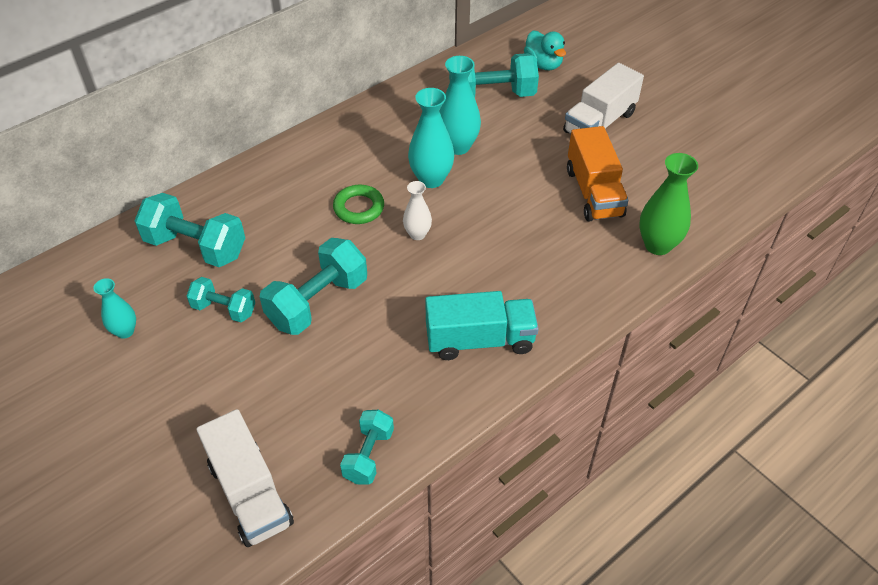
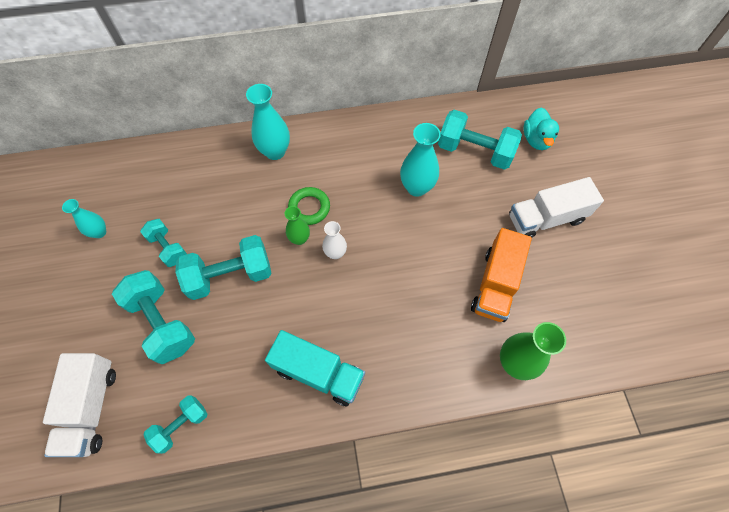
camera: 30 degrees right, 15 degrees up
(196, 247) = (183, 186): turquoise dumbbell -> turquoise dumbbell (162, 323)
(369, 238) = (299, 239): none -> green vase
(431, 179) = (377, 208): turquoise vase -> turquoise vase (275, 151)

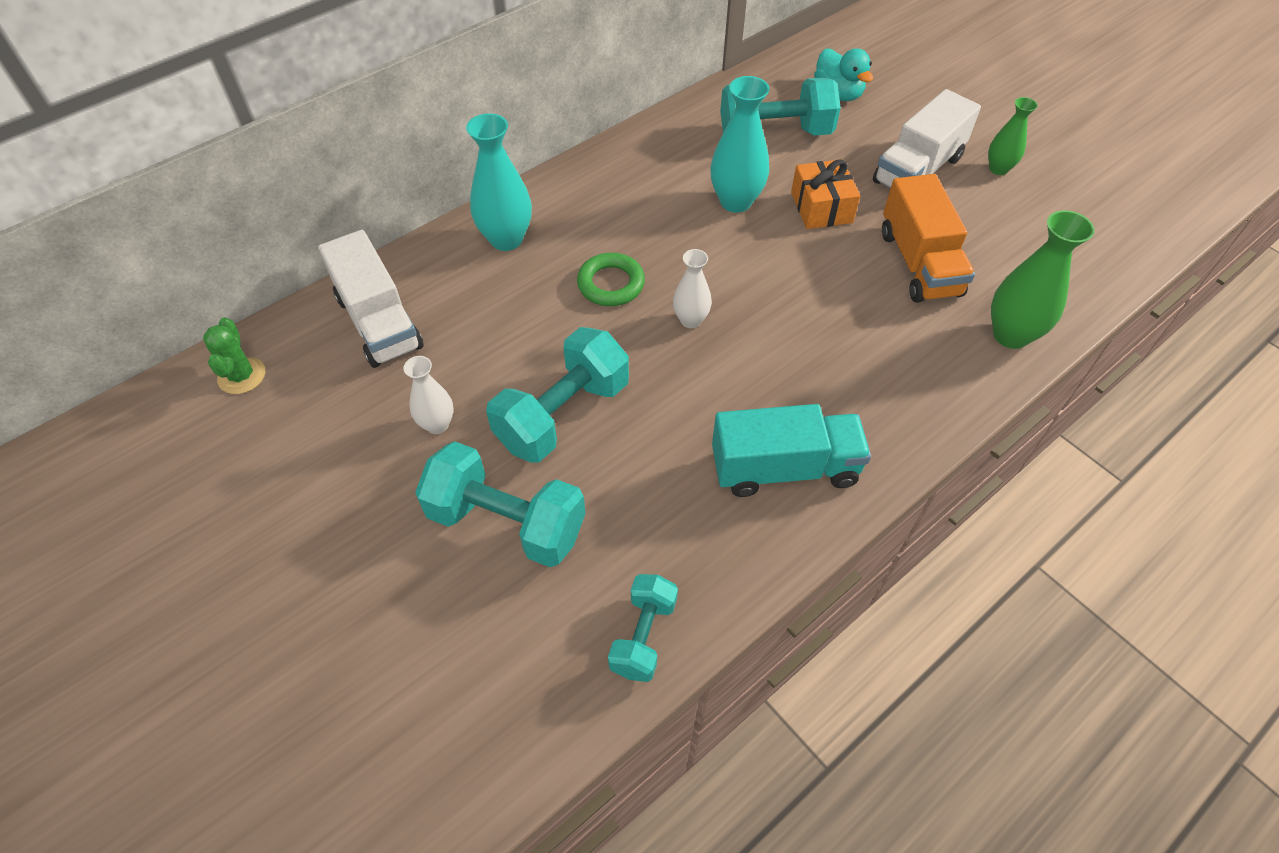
camera: 30 degrees left, 10 degrees down
(91, 408) = (481, 693): white truck -> white truck (379, 322)
(99, 232) = (304, 455): turquoise vase -> none
(101, 171) = (242, 376): none -> green cactus
(168, 248) = (437, 424): turquoise dumbbell -> white vase
(299, 239) = (627, 326): green vase -> green vase (998, 169)
(464, 216) = (821, 207): none -> orange gift

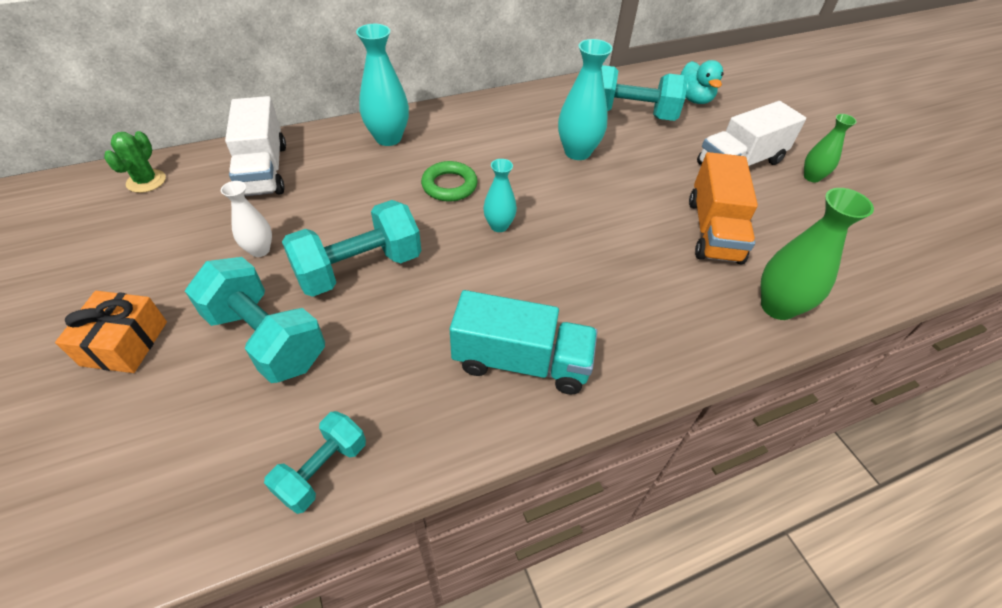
camera: 15 degrees right, 5 degrees down
(690, 320) = (499, 226): white vase -> turquoise vase
(821, 207) = (646, 171): orange gift -> orange gift (124, 343)

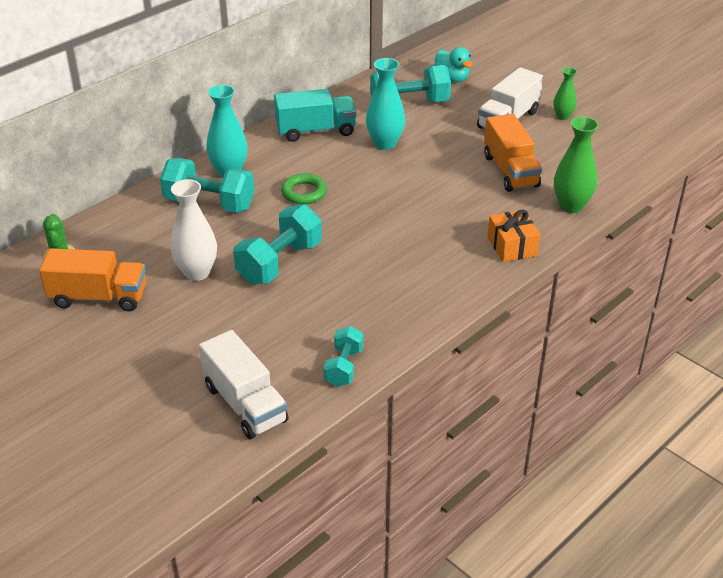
camera: 20 degrees left, 10 degrees down
(124, 343) = (154, 349): orange gift -> orange gift (512, 246)
(134, 247) = (99, 297): none -> orange truck
(260, 250) = (197, 272): white vase -> white vase, size x1.66
(263, 170) = (148, 221): white truck -> white truck (245, 404)
(266, 338) = (250, 318): turquoise dumbbell -> turquoise dumbbell (209, 203)
(499, 226) = (359, 209): turquoise vase -> none
(521, 362) = (427, 281): turquoise truck -> turquoise truck (316, 131)

